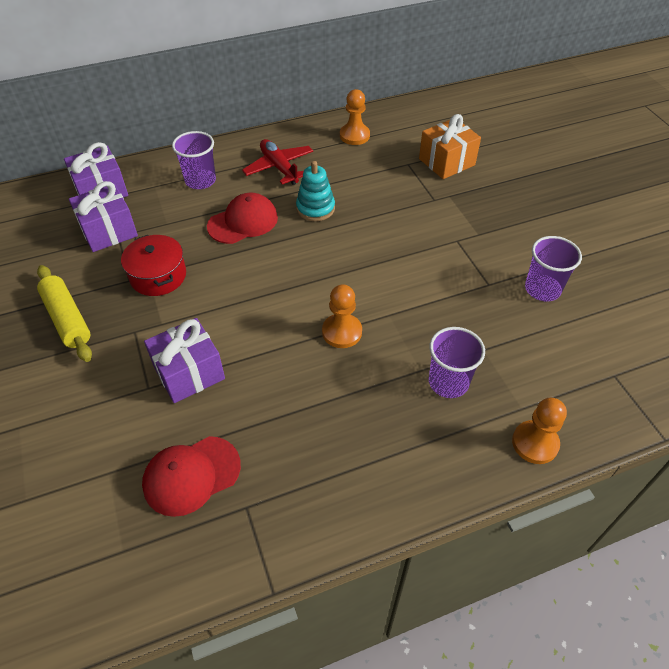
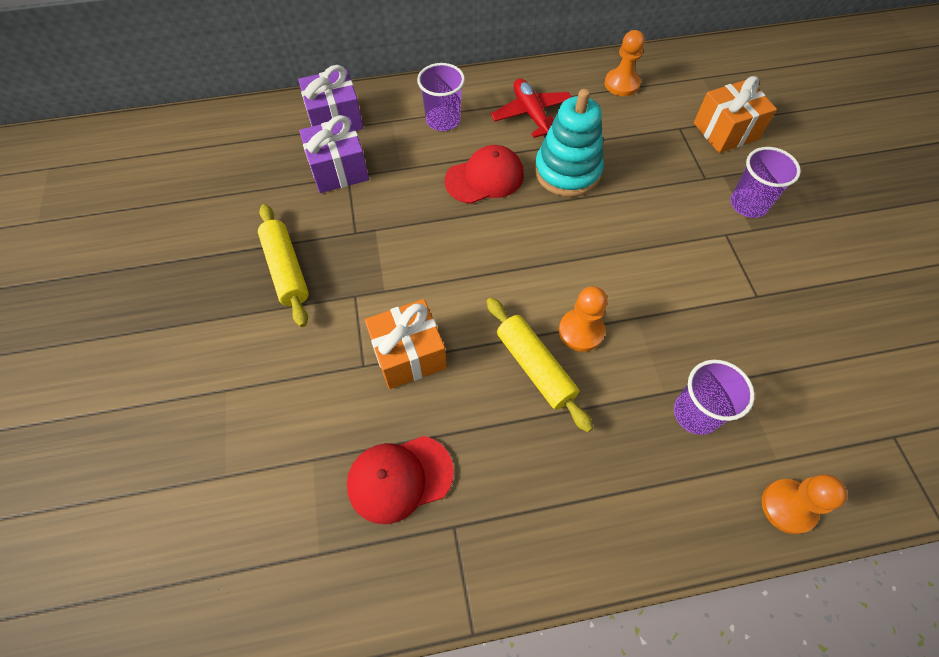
camera: 10 degrees right, 10 degrees up
(158, 276) = (386, 232): red pot -> none
(189, 373) = (408, 355): purple gift -> orange gift
(304, 366) = (535, 367): none -> yellow rolling pin
(315, 208) = (567, 171): turquoise stacking toy -> turquoise stacking toy, size x1.52
(542, 289) = (821, 312): purple cup -> purple cup (748, 204)

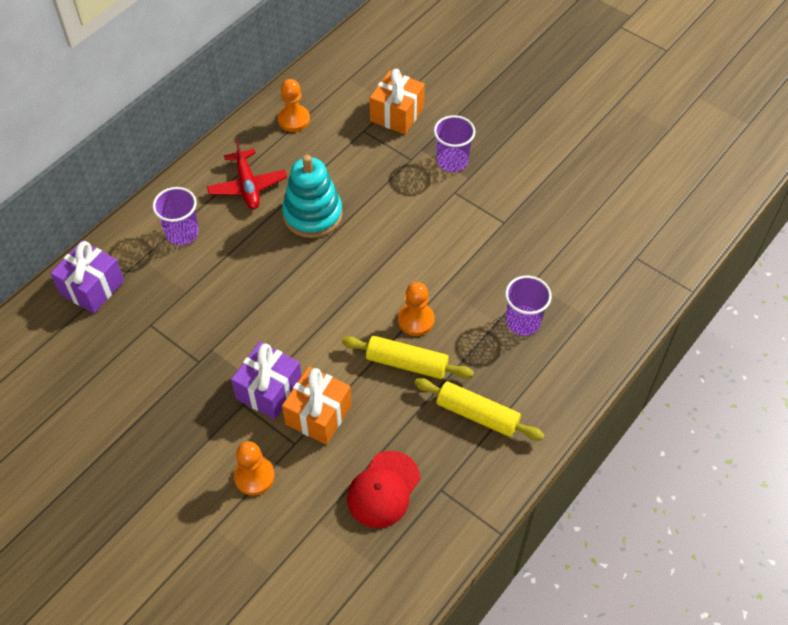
camera: 40 degrees left, 5 degrees down
(286, 270) = (173, 423): yellow rolling pin -> yellow rolling pin (477, 415)
(338, 170) = (137, 324): purple gift -> purple gift (269, 390)
(484, 178) = (257, 258): red cap -> none
(531, 114) = (247, 186): red plane -> red plane turned 135 degrees counterclockwise
(788, 506) = (609, 338): orange pawn -> orange pawn (254, 476)

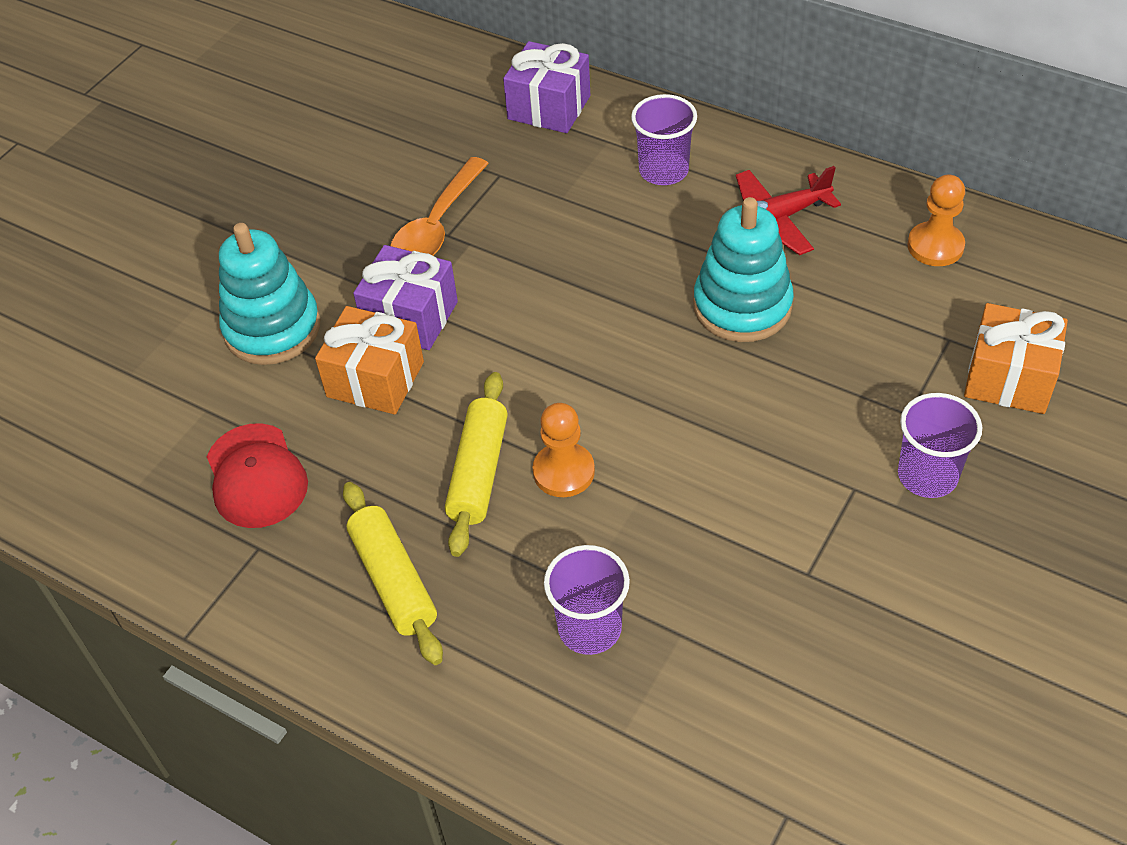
camera: 85 degrees right, 5 degrees down
(188, 367) = (437, 226): none -> orange spoon
(254, 476) = (272, 328): orange pawn -> turquoise stacking toy
(383, 489) = (256, 476): red cap -> red cap turned 135 degrees counterclockwise
(477, 415) = (393, 581): yellow rolling pin -> yellow rolling pin turned 45 degrees counterclockwise

